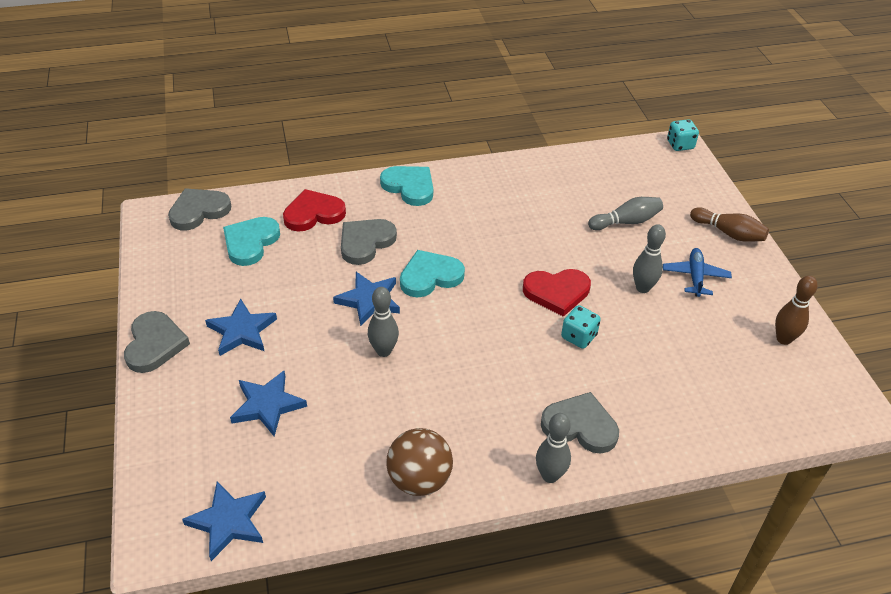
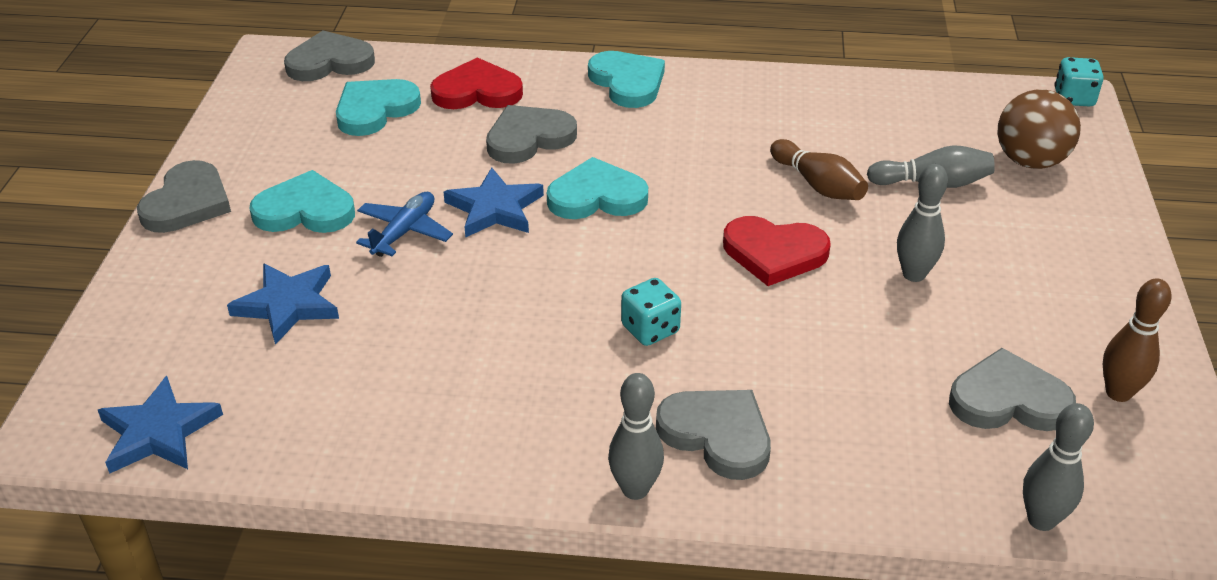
camera: 20 degrees right, 5 degrees down
(242, 331) = (305, 210): blue star -> turquoise heart
(383, 351) = (480, 274): grey bowling pin -> grey bowling pin (1041, 520)
(419, 480) = (441, 446): brown ball -> brown ball (1030, 161)
(578, 337) = (777, 317): turquoise dice -> turquoise dice (650, 329)
(695, 277) = (1008, 277): blue plane -> blue plane (404, 232)
(728, 233) = (1096, 229): brown bowling pin -> brown bowling pin (818, 185)
(729, 359) = (1008, 399): none -> grey heart

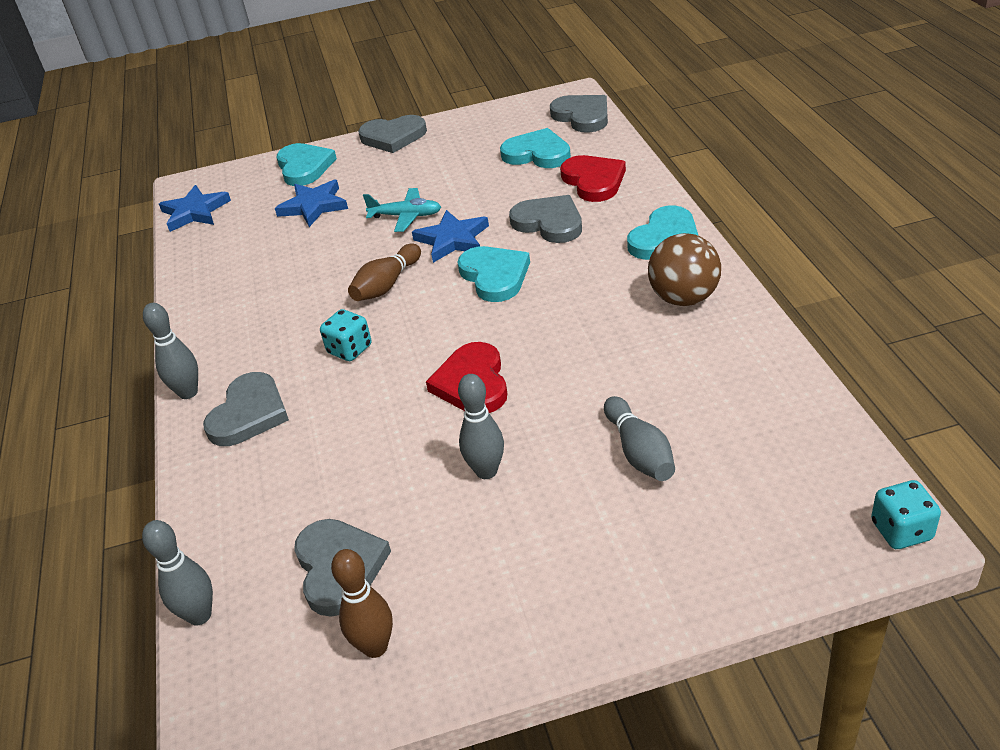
camera: 75 degrees right, 0 degrees up
(305, 210) = (408, 175): turquoise heart -> turquoise heart (304, 167)
(404, 232) = (406, 216): blue plane -> turquoise plane
(818, 185) = (586, 381): brown bowling pin -> brown bowling pin (387, 285)
(1030, 161) = (732, 516): brown ball -> brown ball (684, 298)

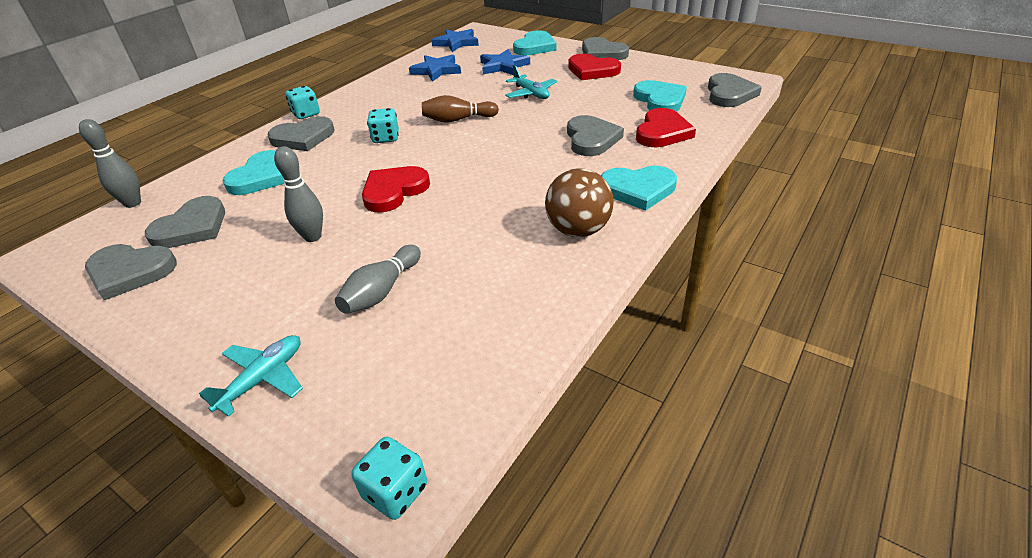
camera: 45 degrees right, 0 degrees up
(188, 392) = (306, 114): grey bowling pin -> turquoise dice
(375, 647) = (130, 272): brown bowling pin -> grey heart
(419, 160) = (592, 70): none -> red heart
(452, 240) = (528, 117): blue star -> blue star (436, 70)
(495, 276) = (509, 148): turquoise heart -> turquoise heart (261, 177)
(690, 575) = (263, 379): none -> turquoise plane

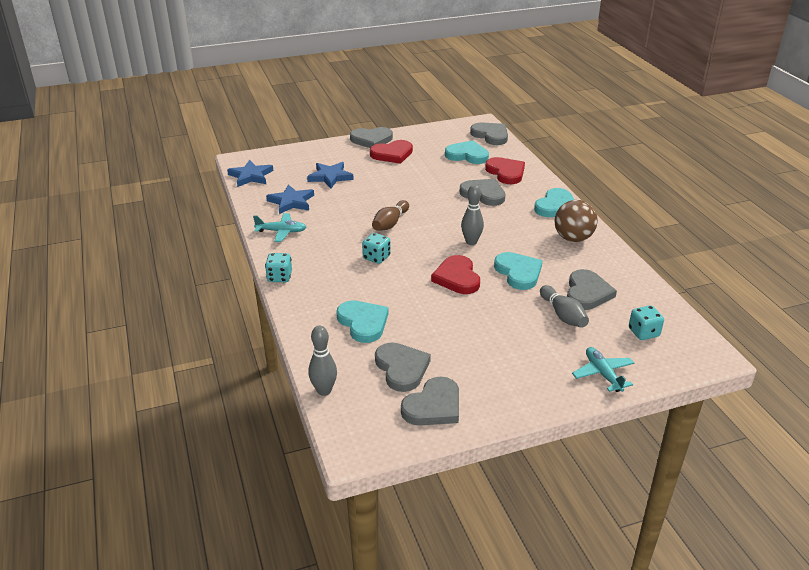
camera: 55 degrees left, 5 degrees down
(303, 138) = (322, 289): grey heart -> grey heart (587, 293)
(312, 237) = (476, 322): grey bowling pin -> grey bowling pin (471, 242)
(395, 491) = (712, 355): turquoise dice -> turquoise dice (643, 333)
(531, 93) = (392, 186): turquoise plane -> turquoise plane (281, 232)
(535, 47) = (317, 154): turquoise heart -> turquoise heart (518, 273)

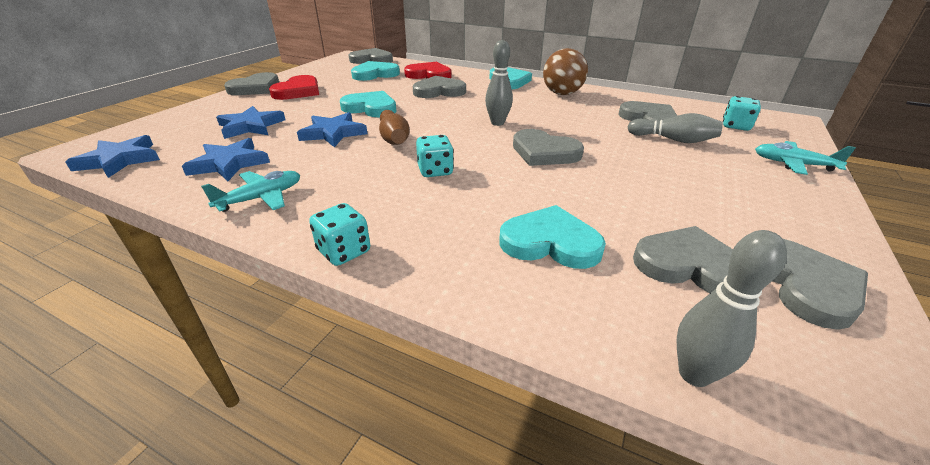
camera: 45 degrees left, 0 degrees up
(364, 203) = (333, 133): none -> blue star
(457, 278) = (544, 152): red heart -> grey heart
(518, 273) = (579, 127): turquoise heart -> turquoise heart (371, 108)

